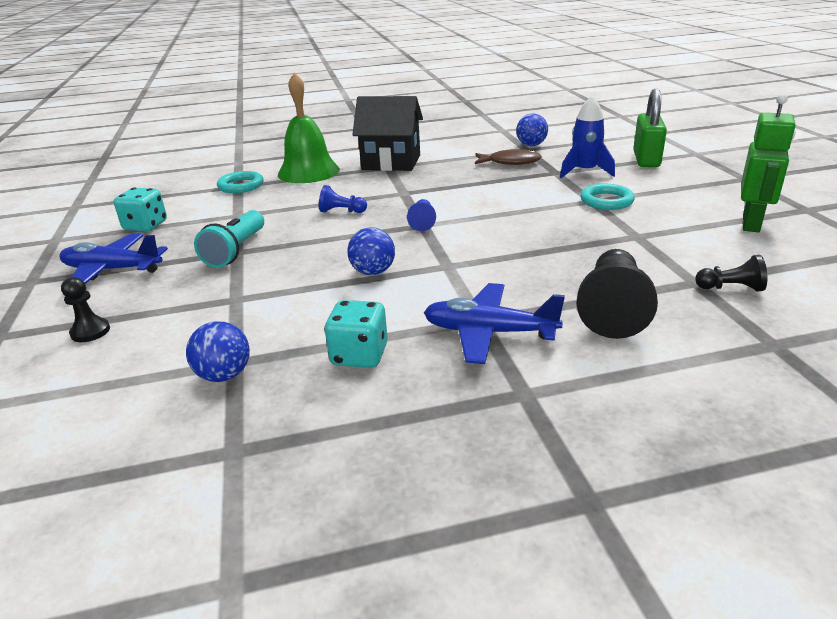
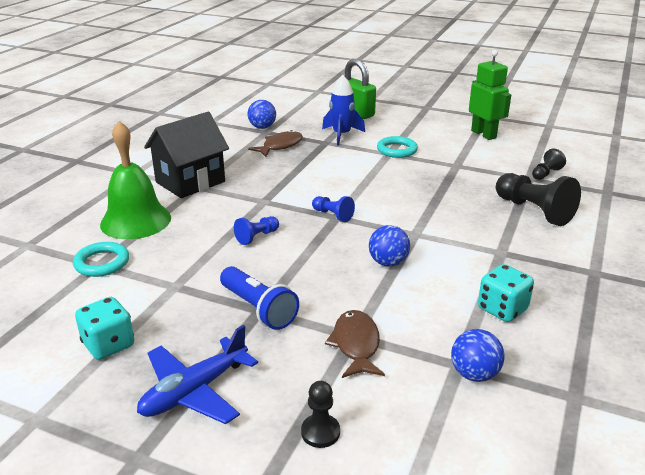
camera: 55 degrees left, 0 degrees up
(222, 304) = (356, 345): none -> brown fish
(236, 251) = (258, 309): turquoise flashlight -> blue flashlight
(489, 333) = (520, 256): blue plane -> none

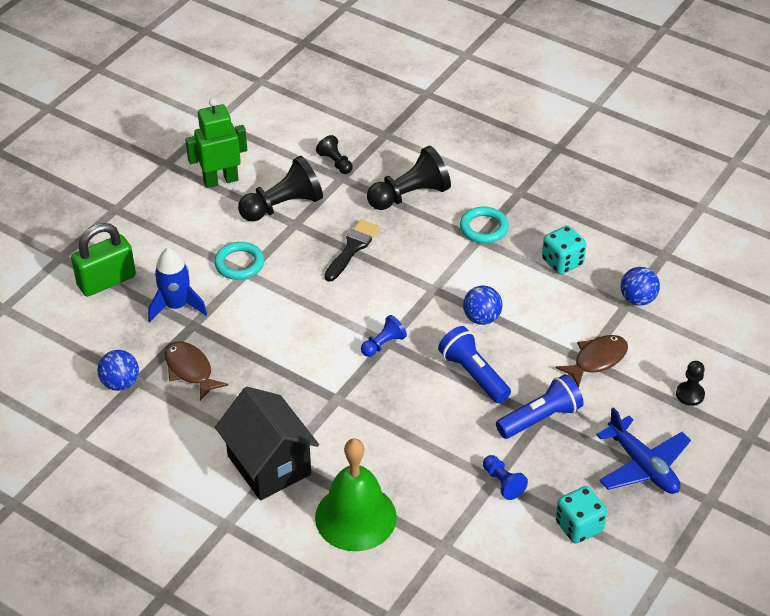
camera: 80 degrees left, 15 degrees up
(102, 263) = (441, 542): turquoise ring -> turquoise ring (484, 228)
(257, 237) = (415, 410): blue pawn -> blue pawn (503, 483)
(309, 264) = (473, 374): none -> blue flashlight
(356, 345) = (597, 360): brown fish -> brown fish turned 135 degrees clockwise
(443, 191) = (352, 248): none -> black brush
(473, 159) = (283, 206): none -> black pawn

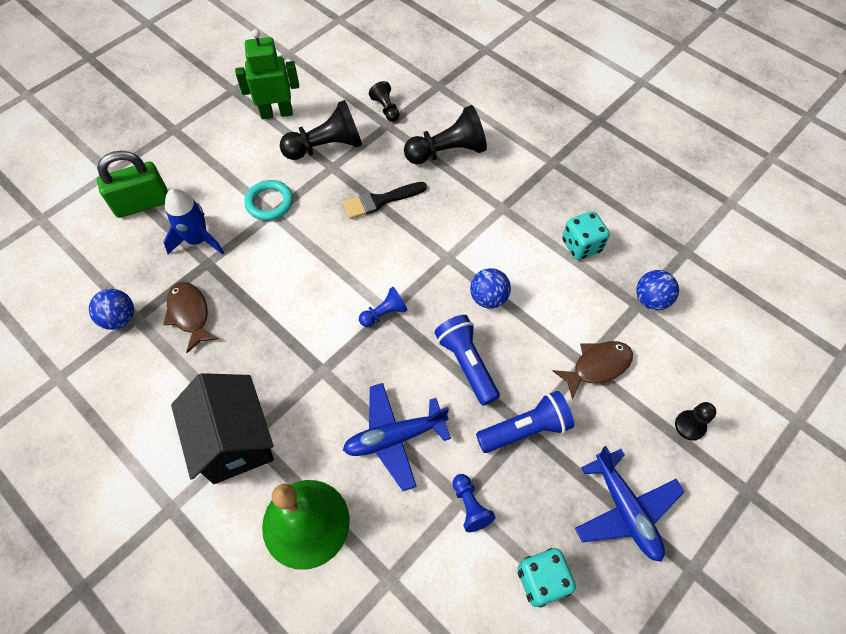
camera: 10 degrees right, 15 degrees up
(352, 248) = (380, 201): black brush -> black brush turned 150 degrees counterclockwise
(420, 441) = (395, 438): none -> blue plane
(484, 228) = (511, 196): turquoise ring -> none

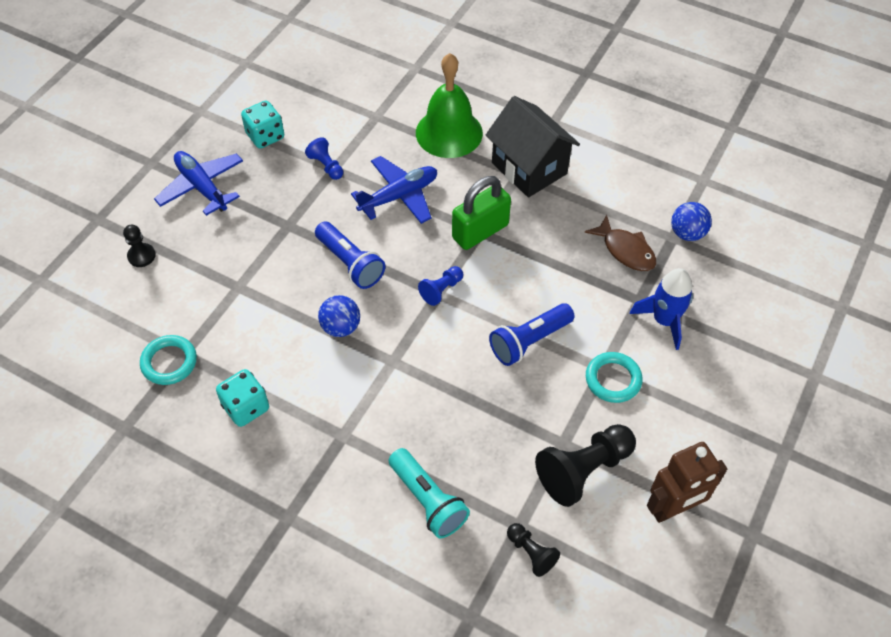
camera: 165 degrees right, 5 degrees down
(142, 203) = (750, 346): green padlock -> green padlock (480, 231)
(276, 113) = (673, 508): green robot -> brown robot
(380, 201) = (489, 410): black brush -> none
(447, 152) = (427, 500): black pawn -> turquoise flashlight
(525, 429) = (288, 224): blue flashlight -> blue flashlight (529, 341)
(597, 366) = (226, 286): brown fish -> none
(651, 300) = (169, 362): blue ball -> turquoise ring

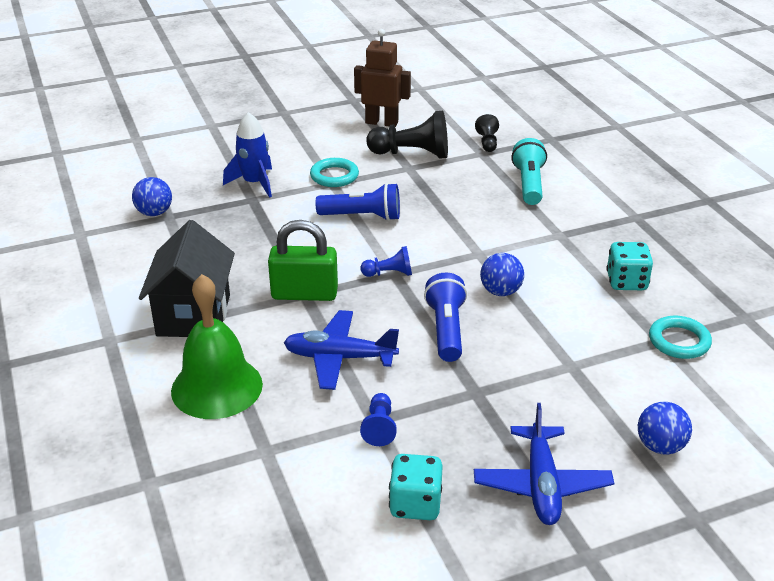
camera: 140 degrees left, 20 degrees down
(141, 256) = (660, 446): black pawn -> blue ball
(625, 250) = (214, 226): brown fish -> none

